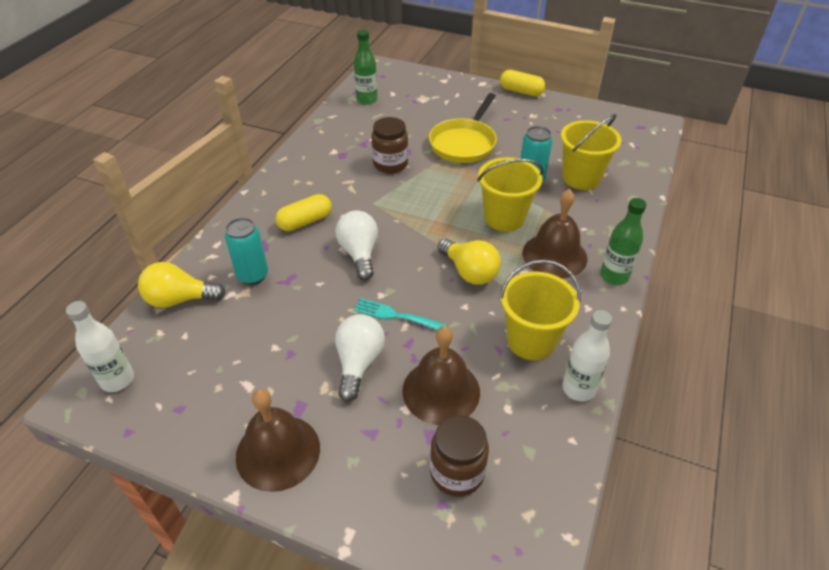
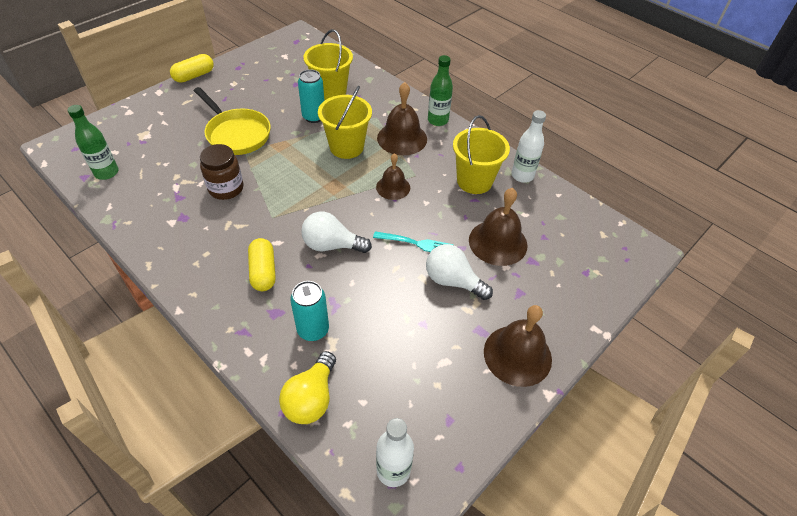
camera: 70 degrees left, 5 degrees up
(397, 316) = (416, 243): turquoise fork -> turquoise fork turned 120 degrees counterclockwise
(457, 472) = (565, 257): brown jar -> none
(469, 272) = (393, 187): yellow light bulb -> brown bell

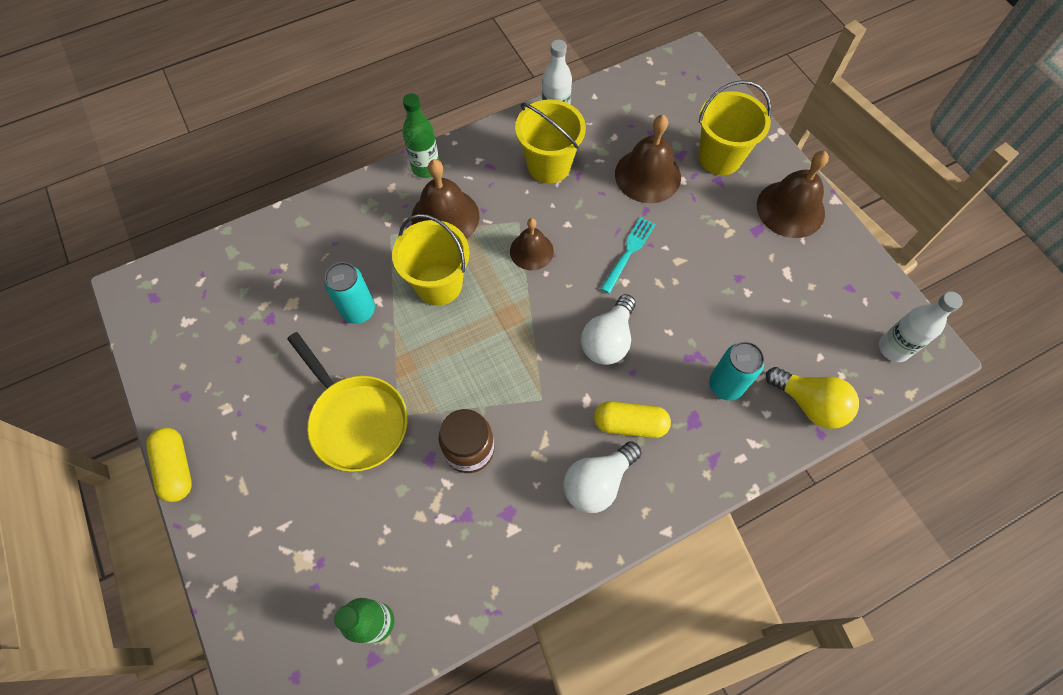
camera: 70 degrees left, 15 degrees up
(236, 134) = (356, 420): yellow pan -> yellow pan turned 75 degrees clockwise
(330, 92) = (310, 277): yellow bucket -> yellow bucket (720, 157)
(453, 281) = (690, 234): white light bulb -> white light bulb (597, 482)

